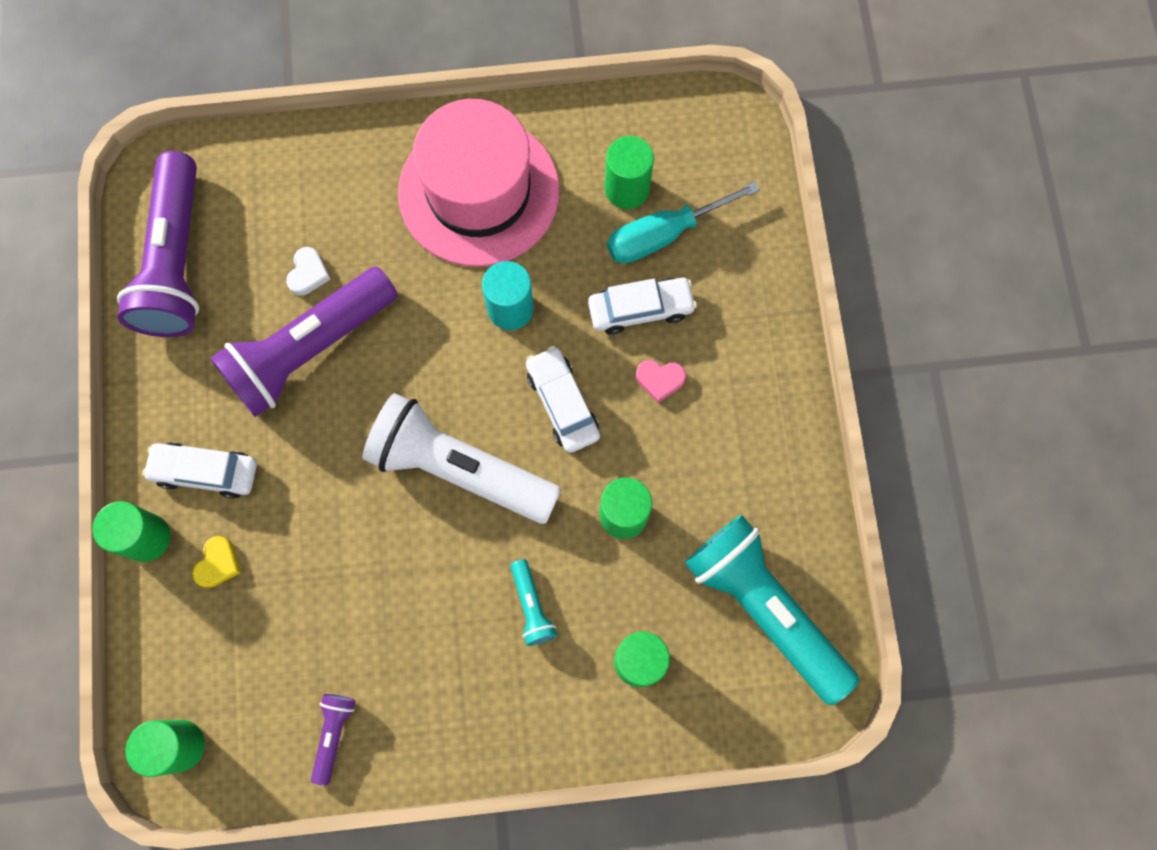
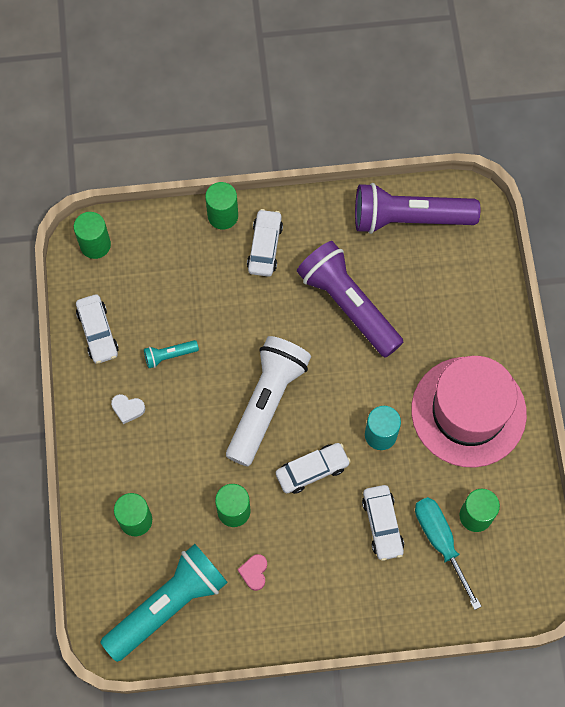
camera: 90 degrees right, 5 degrees down
(218, 563) = (205, 258): yellow heart -> none
(308, 274) = (402, 301): white heart -> white heart (128, 409)
(333, 734) = (97, 332): purple flashlight -> white car
(531, 606) = (174, 451): turquoise flashlight -> turquoise flashlight (169, 355)
(660, 380) = (330, 537): pink heart -> pink heart (254, 572)

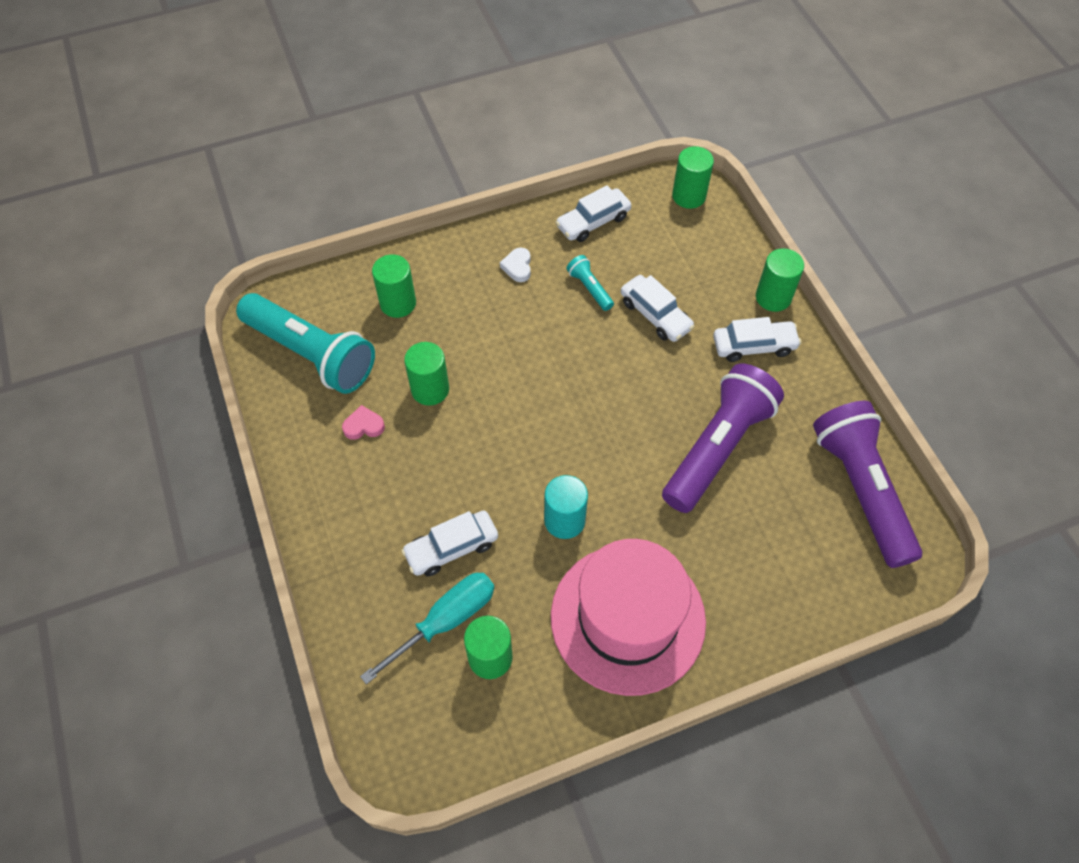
camera: 75 degrees right, 10 degrees down
(266, 403) = (565, 391): white flashlight -> none
(312, 470) = (498, 456): white car -> white car (655, 315)

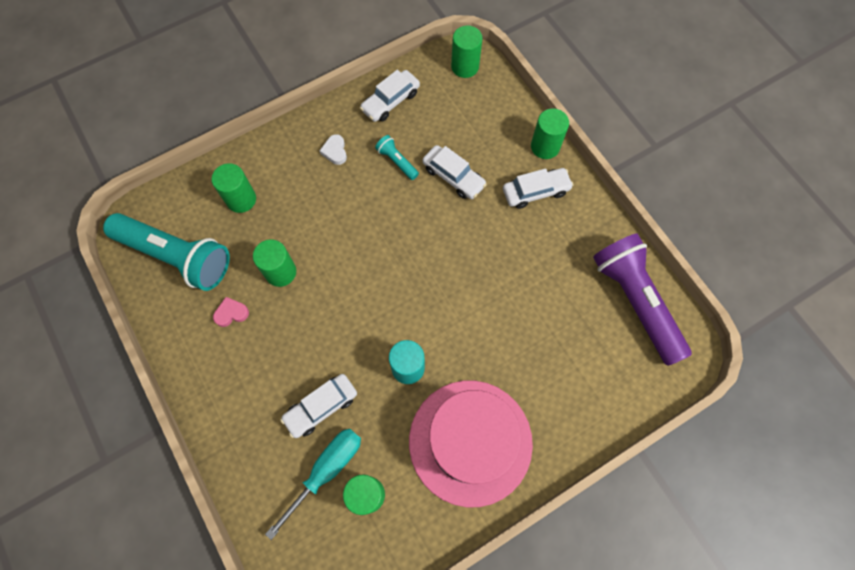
camera: 10 degrees left, 10 degrees up
(717, 448) = (519, 285): purple flashlight -> none

